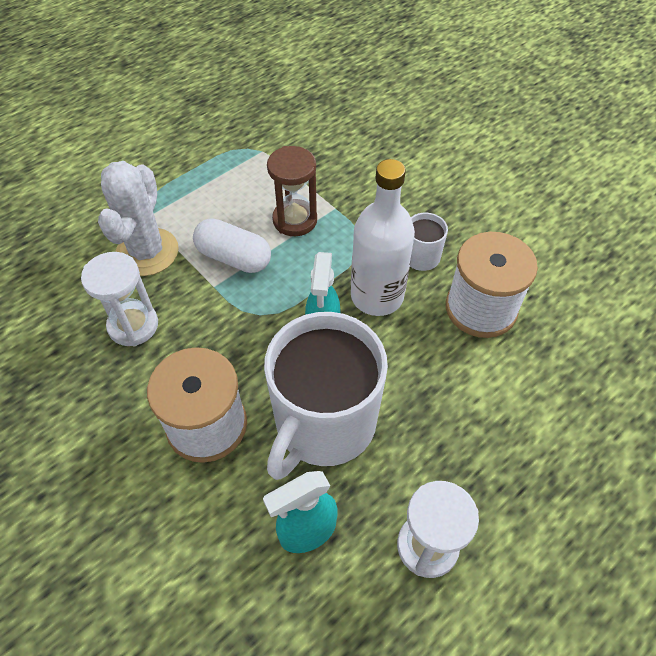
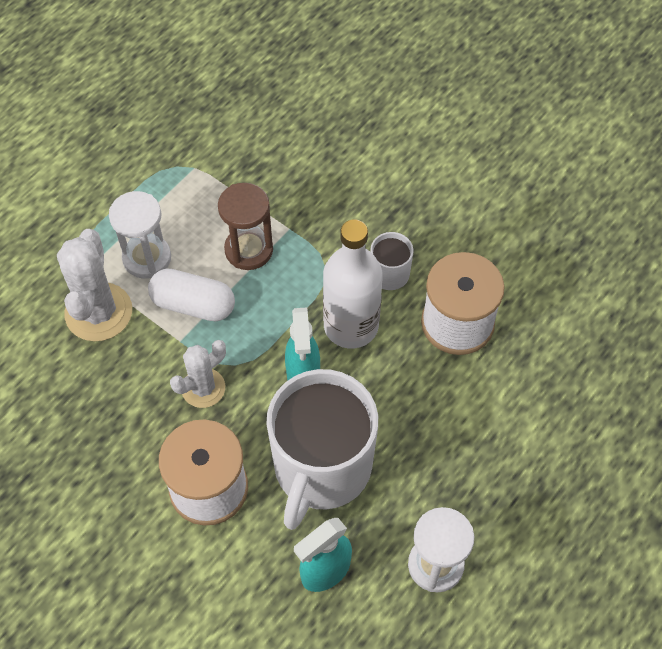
camera: 10 degrees left, 5 degrees up
(133, 325) = (107, 397): white hourglass -> white hourglass (147, 258)
(225, 331) = (203, 388): none -> white cactus

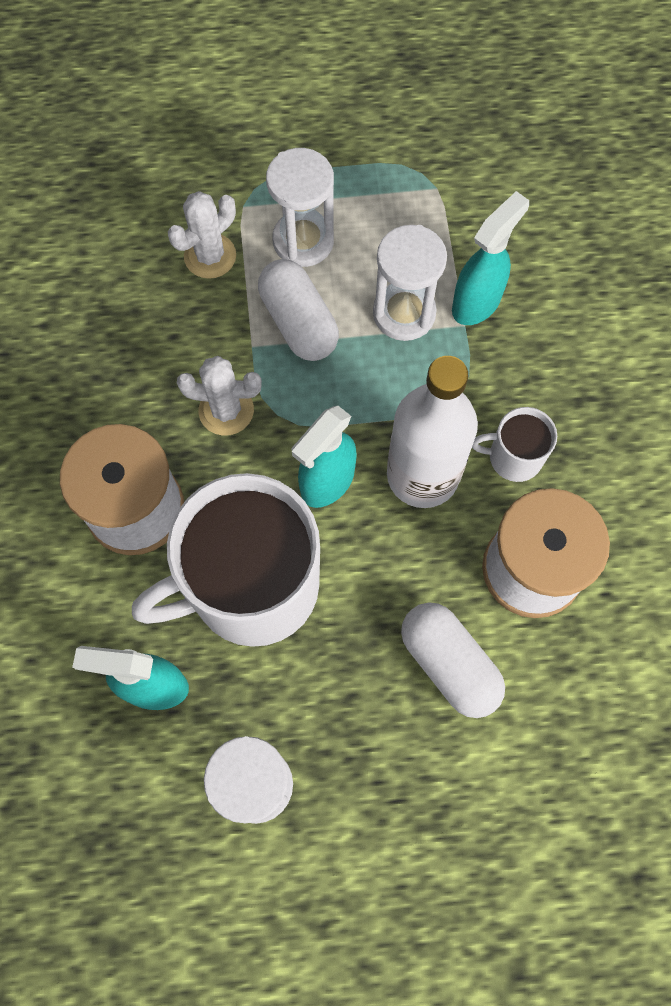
camera: 45 degrees right, 10 degrees up
(98, 312) = (210, 256): white cactus -> white cactus, size x0.63
(249, 250) = (404, 313): brown hourglass -> white hourglass
(283, 211) = (477, 302): none -> turquoise spray bottle
(467, 409) = (449, 664): none -> white capsule

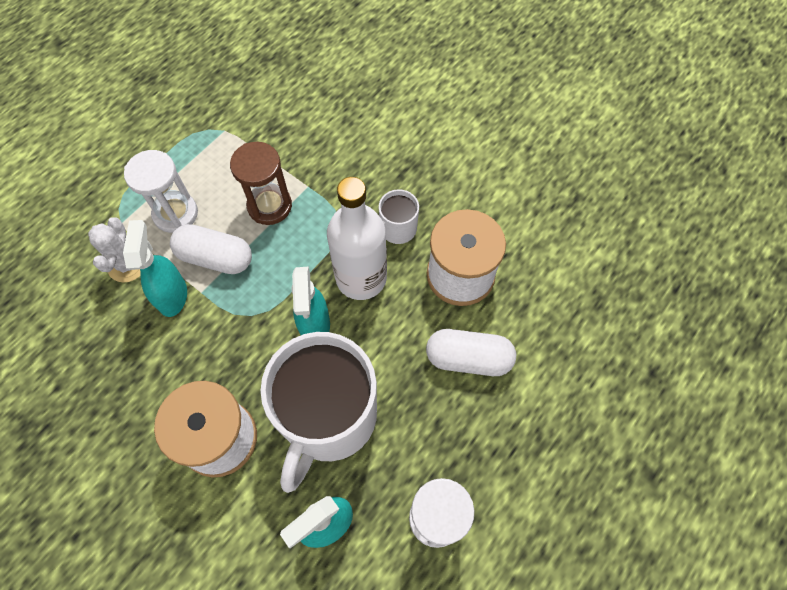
camera: 45 degrees left, 5 degrees down
(226, 410) = (220, 338): white cactus -> none
(404, 313) = (269, 206): white hourglass -> brown hourglass
(477, 302) = (303, 170): turquoise spray bottle -> turquoise spray bottle (172, 295)

